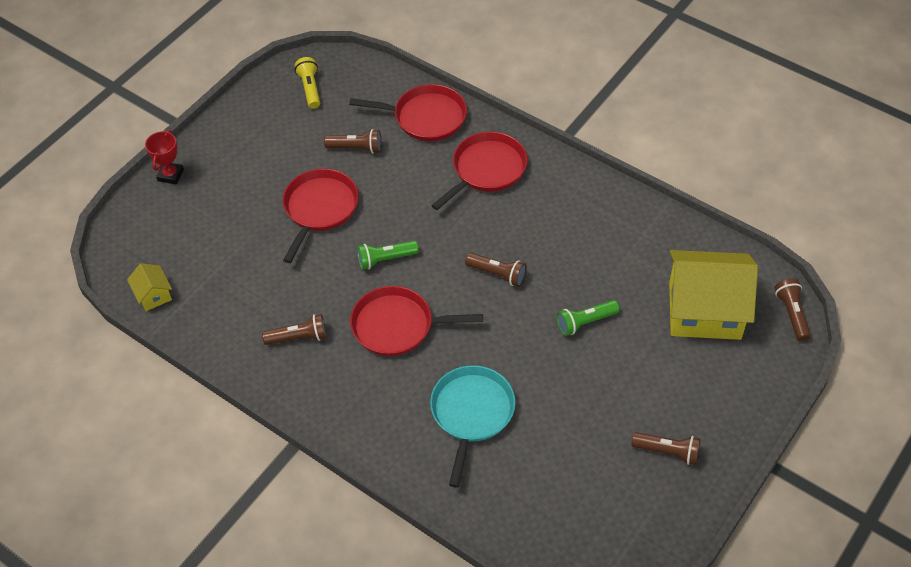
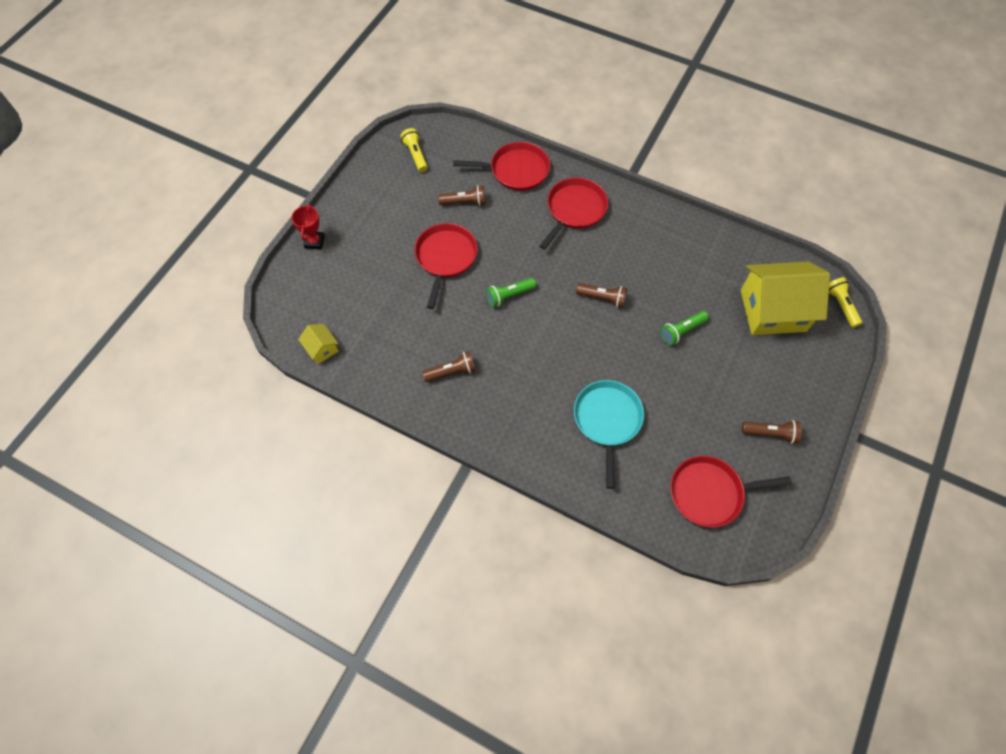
camera: 10 degrees left, 10 degrees up
(397, 326) = (530, 352): red pan -> red pan (709, 493)
(791, 314) = (840, 305): brown flashlight -> yellow flashlight

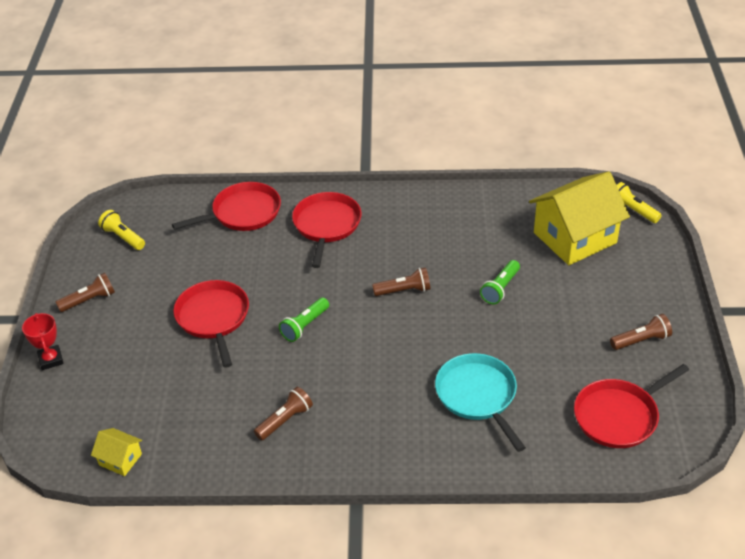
camera: 25 degrees left, 20 degrees down
(464, 202) = (204, 260): brown flashlight -> brown flashlight (89, 300)

